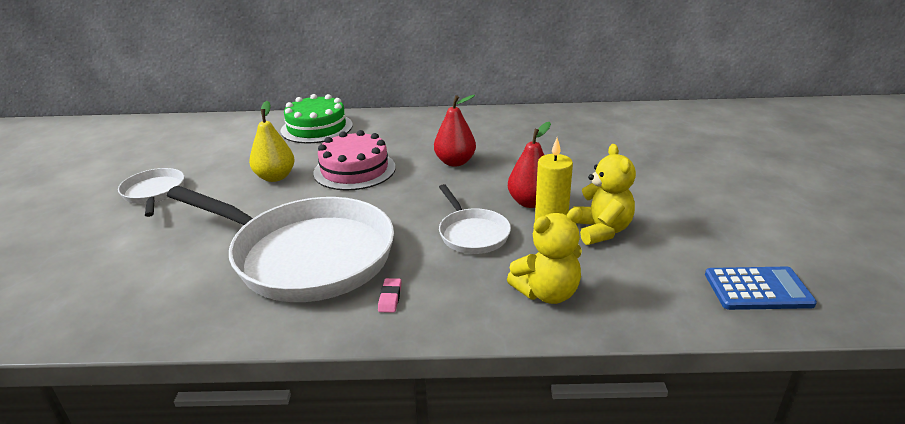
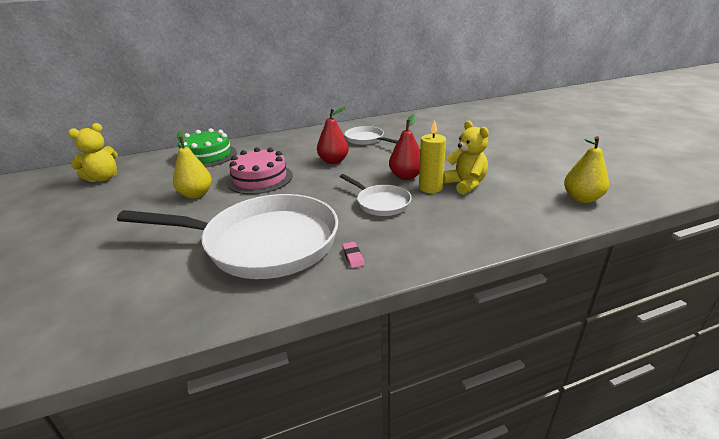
camera: 20 degrees left, 0 degrees up
(154, 193) = (89, 226): white pan -> white pan (366, 139)
(547, 293) = (460, 228): yellow teddy bear -> yellow teddy bear (103, 178)
(757, 289) = (581, 198): blue calculator -> yellow pear

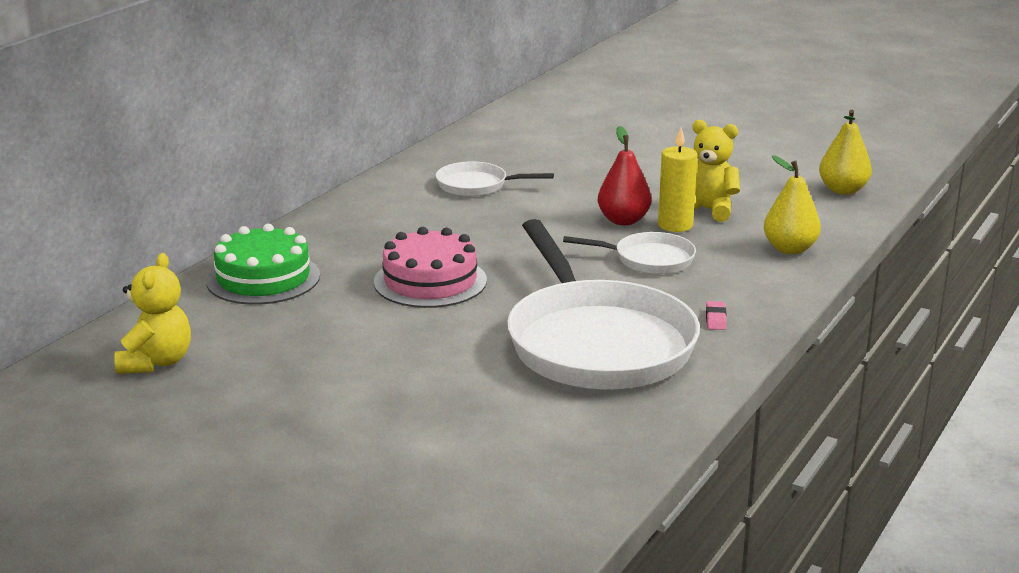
camera: 40 degrees left, 5 degrees down
(196, 194) = (381, 329): yellow pear -> yellow pear (789, 249)
(263, 243) = (596, 343): white pan -> white pan turned 105 degrees clockwise
(333, 161) = (489, 228): red pear -> none
(353, 257) = (715, 319): pink eraser -> pink eraser turned 60 degrees clockwise

